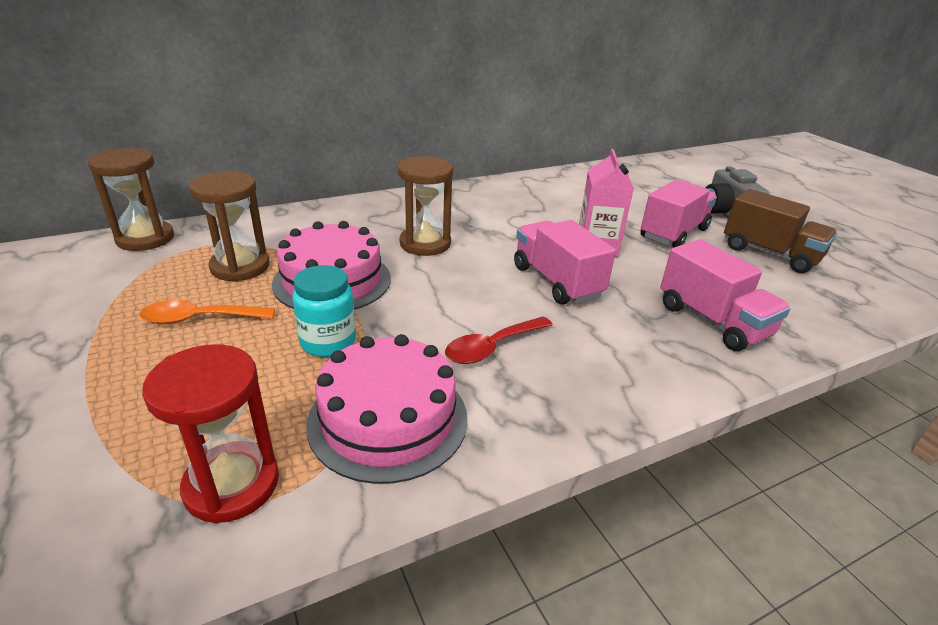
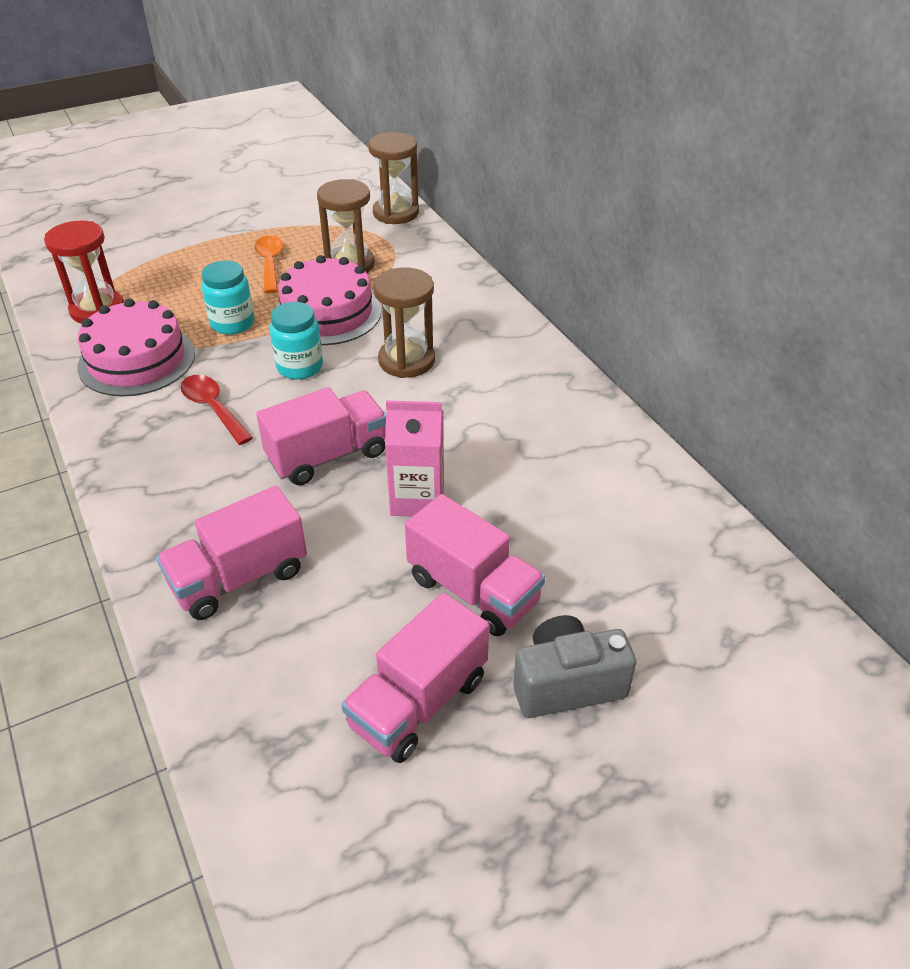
camera: 90 degrees right, 10 degrees up
(425, 296) = (300, 367): none -> turquoise jar
(770, 254) = (418, 702): brown truck -> pink truck

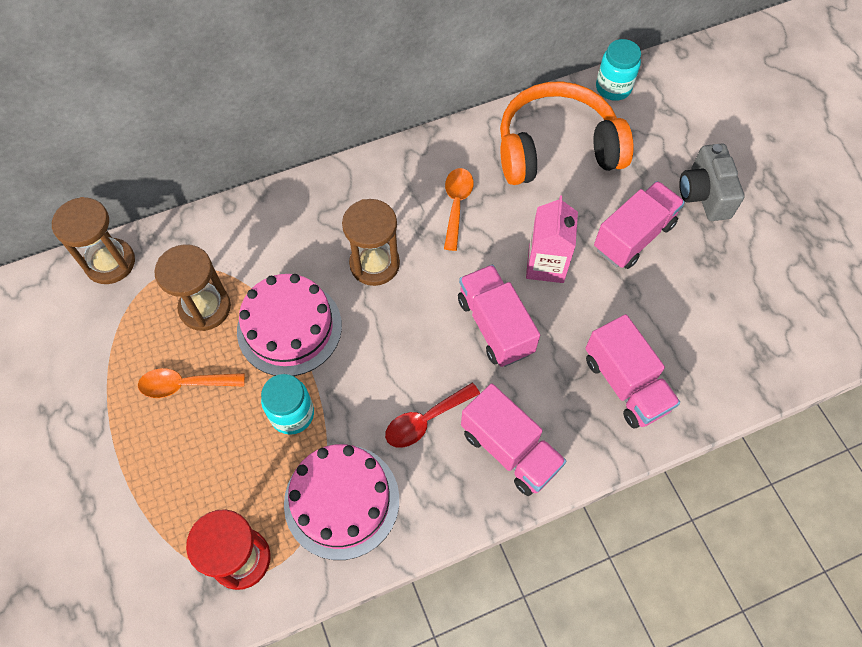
camera: 85 degrees left, 20 degrees up
(300, 367) = (373, 350): turquoise jar -> turquoise jar (613, 88)
(418, 702) = (723, 273): pink truck -> pink truck (510, 449)
(497, 417) = (456, 205): none -> orange spoon
(610, 506) = (556, 149): none -> orange headphones

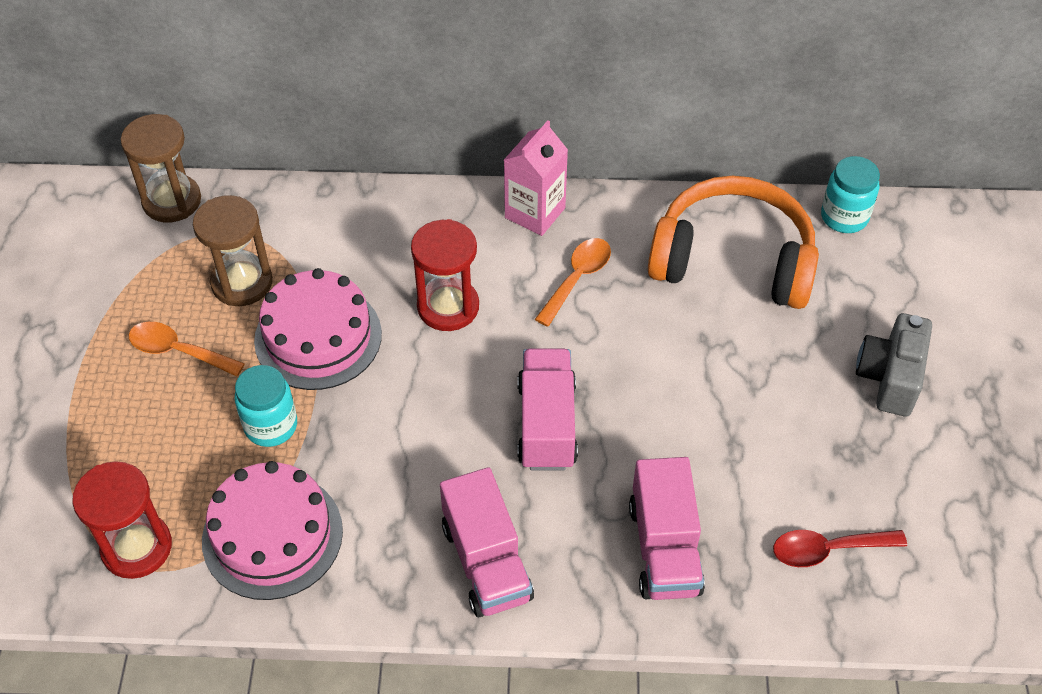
camera: 25 degrees right, 10 degrees down
(374, 264) = (448, 307): brown hourglass -> red hourglass
(425, 420) = (410, 491): red spoon -> red spoon (827, 550)
(546, 264) = (645, 382): pink carton -> pink carton (535, 213)
(633, 236) = (771, 391): pink truck -> none

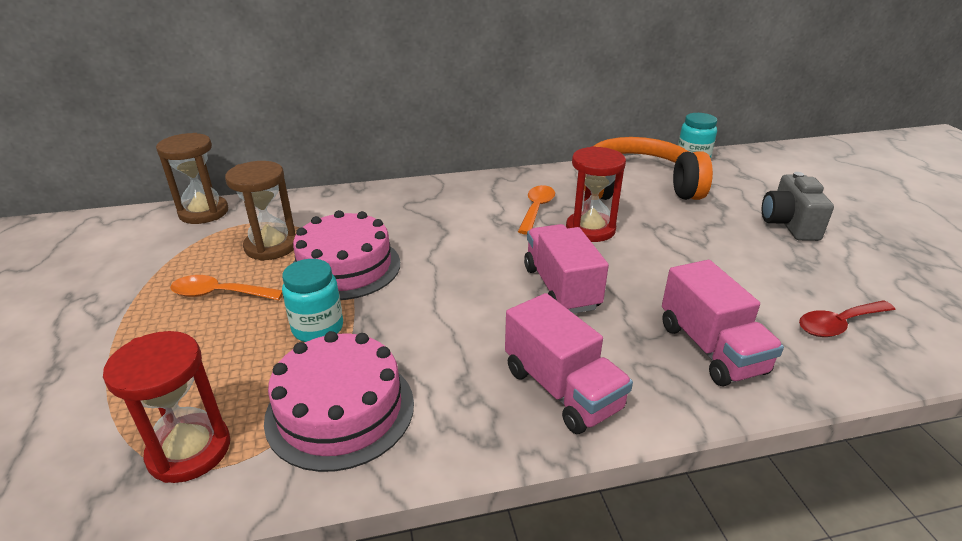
camera: 15 degrees left, 20 degrees down
(448, 307) = (446, 236): red hourglass -> red hourglass (590, 229)
(535, 213) = (488, 184): pink carton -> none

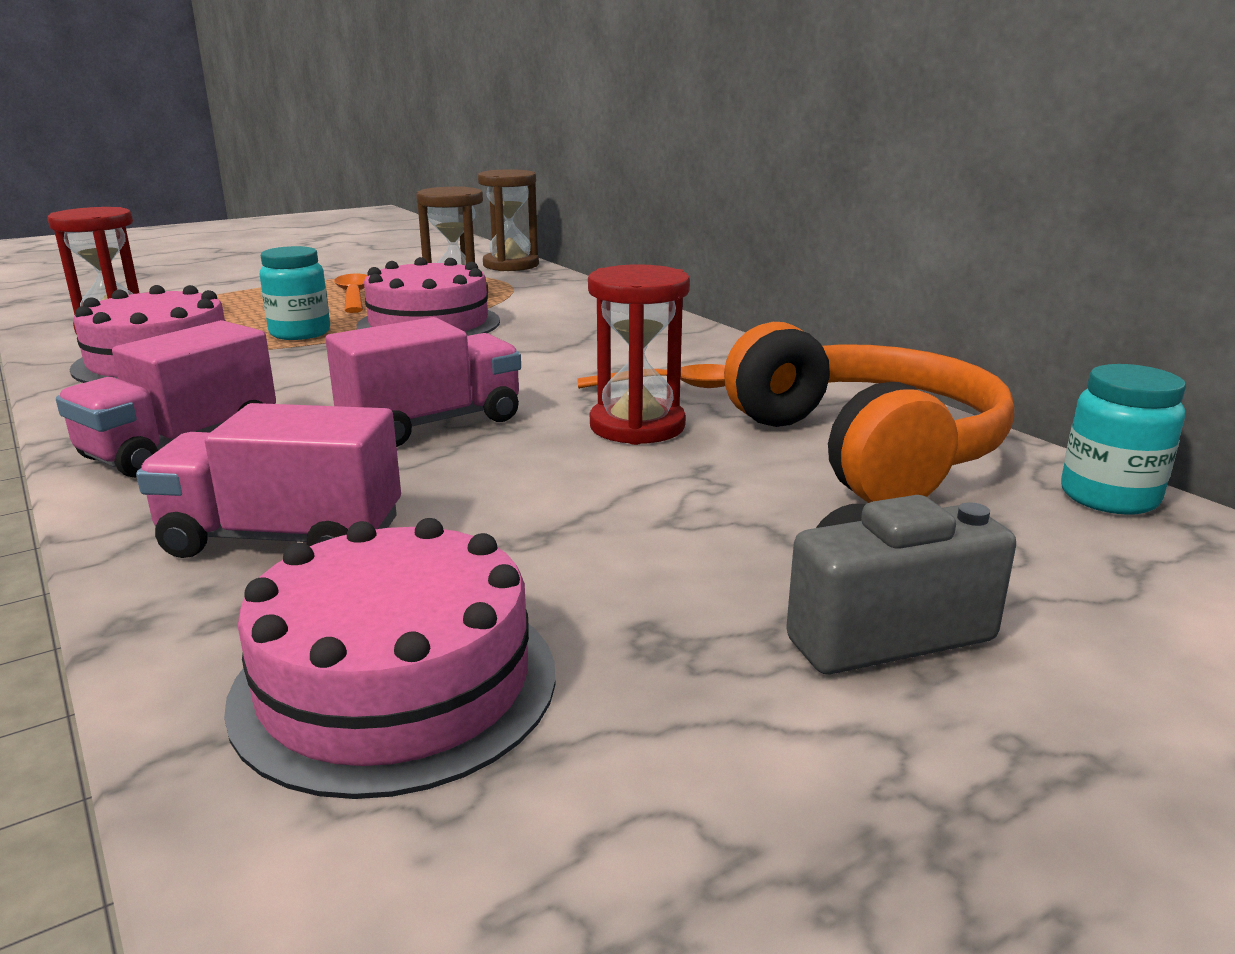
camera: 70 degrees right, 10 degrees down
(711, 348) = (283, 539): pink truck -> pink truck turned 45 degrees clockwise
(838, 324) = (395, 683): red spoon -> pink cake

